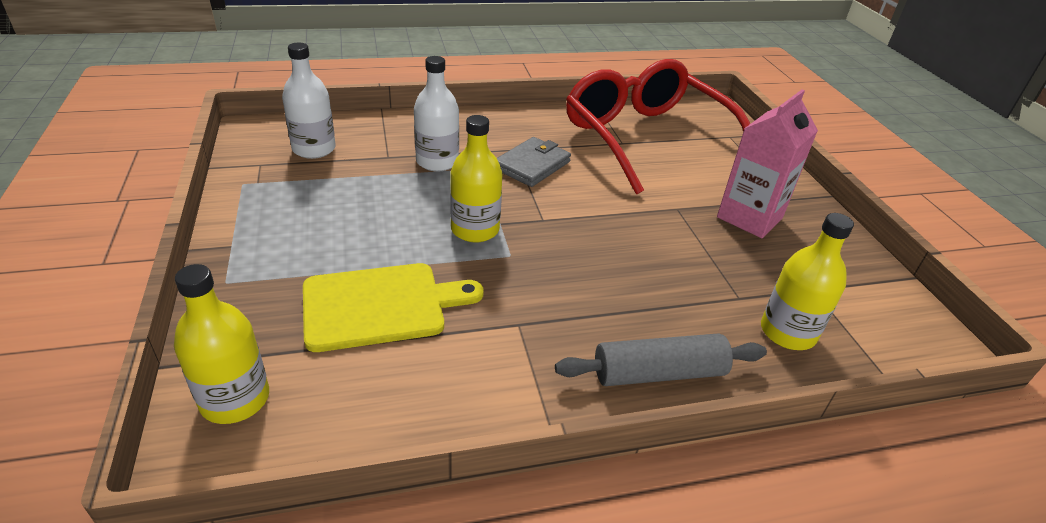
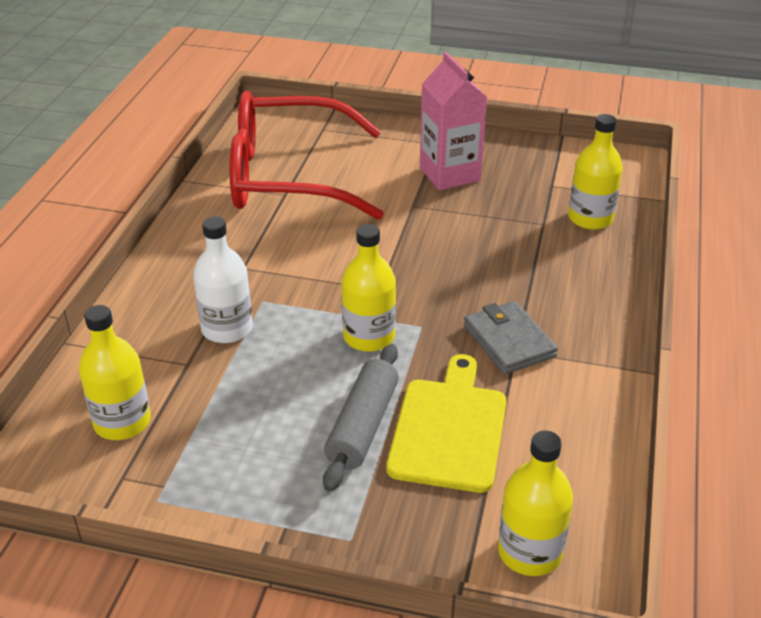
camera: 60 degrees left, 0 degrees up
(314, 149) = (122, 422): white bottle -> yellow bottle
(532, 165) = (283, 265): grey wallet -> grey wallet (509, 341)
(658, 373) = (604, 296): grey rolling pin -> grey rolling pin (363, 426)

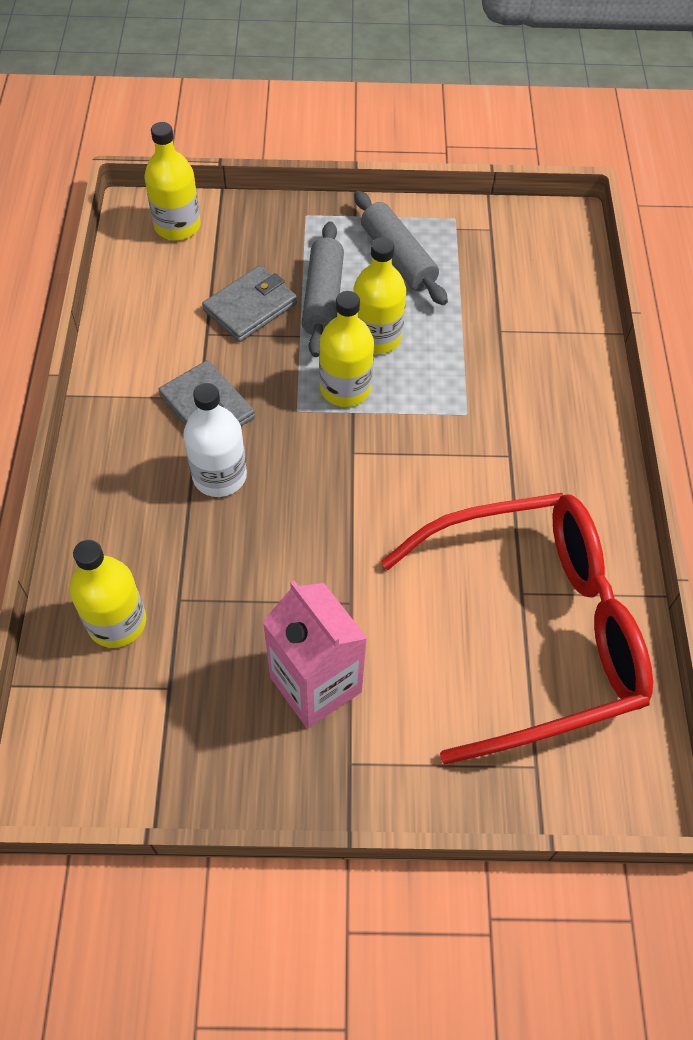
camera: 165 degrees right, 20 degrees up
(122, 422) = (519, 269): yellow bottle -> yellow bottle (376, 337)
(227, 328) = (484, 374): white bottle -> white bottle (219, 476)
(255, 459) = (398, 258): none -> grey rolling pin
(449, 429) = (250, 307): yellow cutting board -> grey wallet

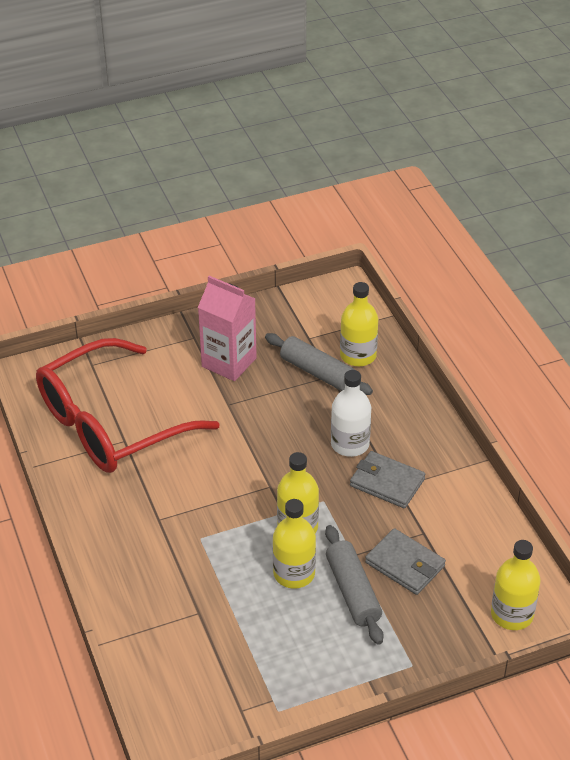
camera: 160 degrees right, 15 degrees down
(250, 307) = (405, 564): grey wallet -> grey wallet turned 75 degrees counterclockwise
(398, 258) = (310, 650): grey rolling pin -> grey rolling pin (317, 372)

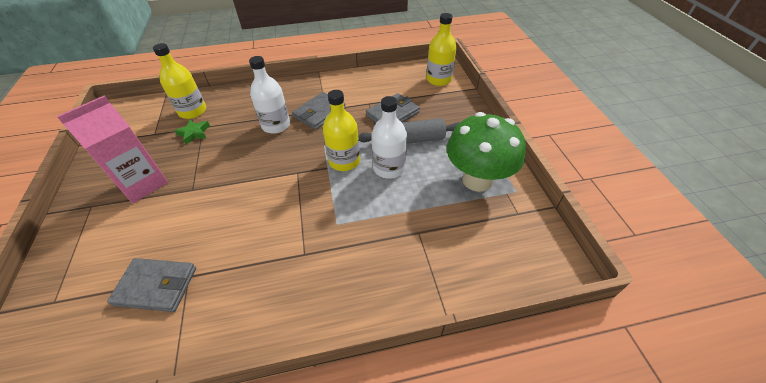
camera: 80 degrees left, 5 degrees up
(112, 423) = (156, 286): red glasses -> grey wallet
(290, 668) = (477, 180): none -> green mushroom
(294, 573) = (389, 168): yellow bottle -> white bottle
(317, 372) = (194, 133): grey rolling pin -> green star

